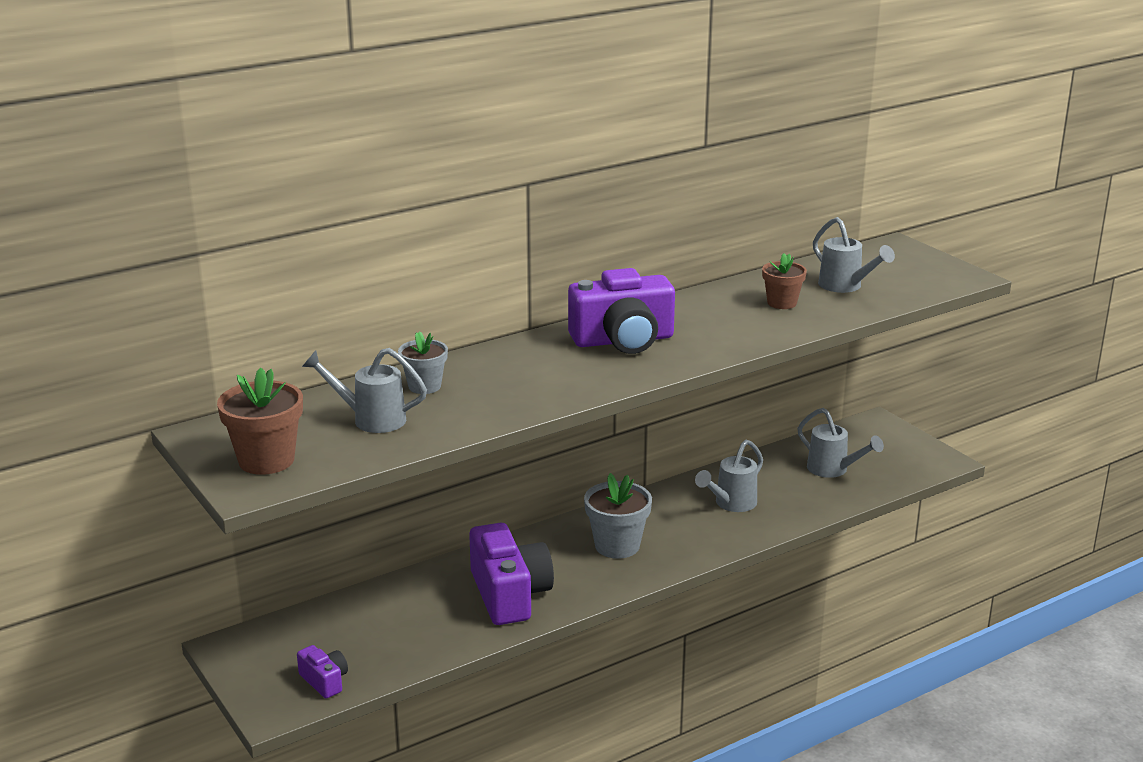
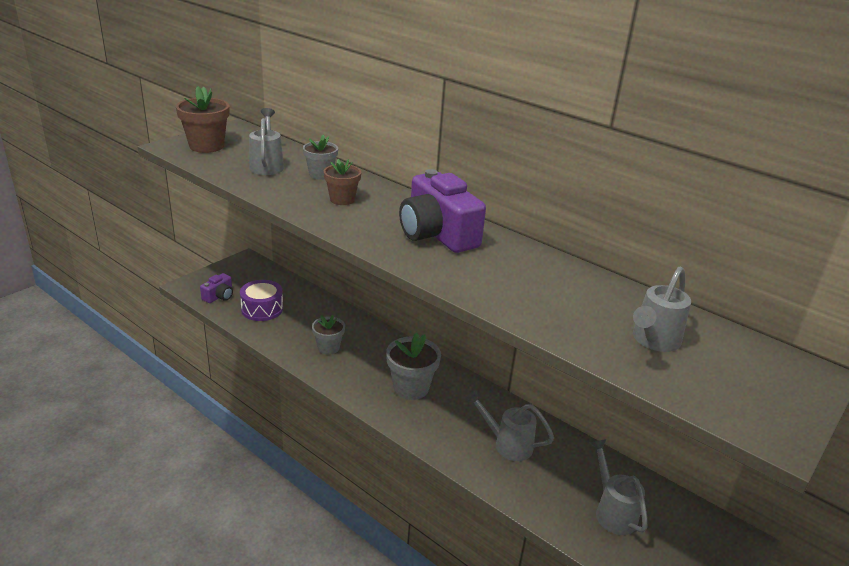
camera: 70 degrees right, 5 degrees up
(384, 642) = (262, 309): none -> purple drum
(509, 594) = (328, 348): purple camera -> grey flower pot
(782, 303) = (576, 304): brown flower pot -> brown flower pot (342, 199)
(833, 470) = (612, 511): grey watering can -> grey watering can turned 135 degrees clockwise

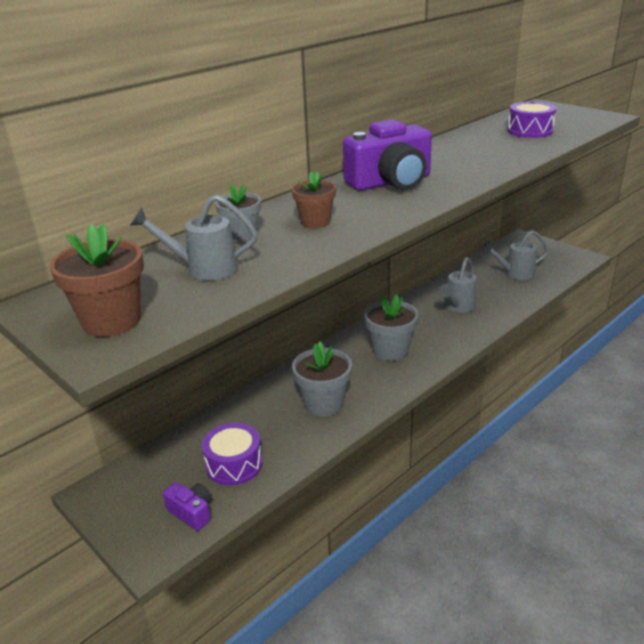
camera: 80 degrees left, 0 degrees up
(328, 348) = (324, 404): grey flower pot -> grey flower pot, size x1.54
(653, 341) = (530, 131): grey watering can -> purple drum

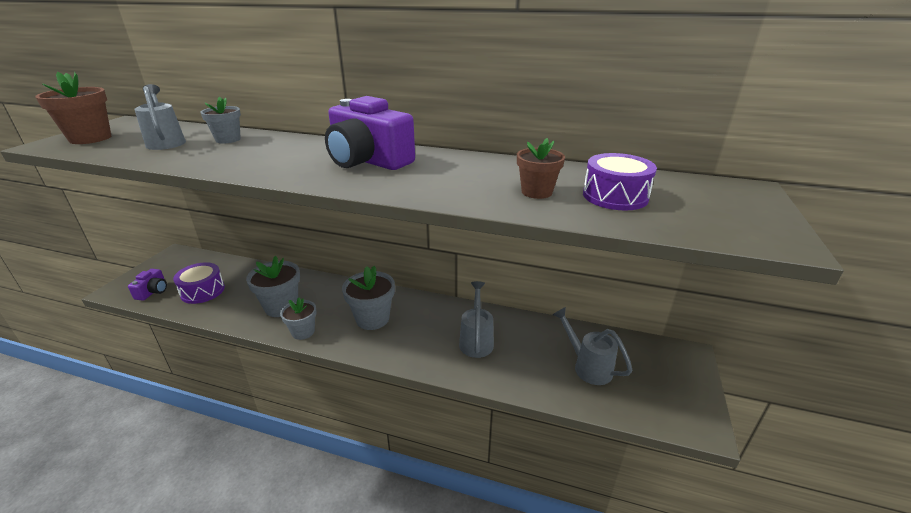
camera: 60 degrees right, 0 degrees up
(315, 222) = (258, 153): brown flower pot -> brown flower pot (536, 192)
(381, 394) = (303, 332): none -> grey flower pot
(457, 307) = (476, 340): grey watering can -> grey watering can turned 90 degrees clockwise

